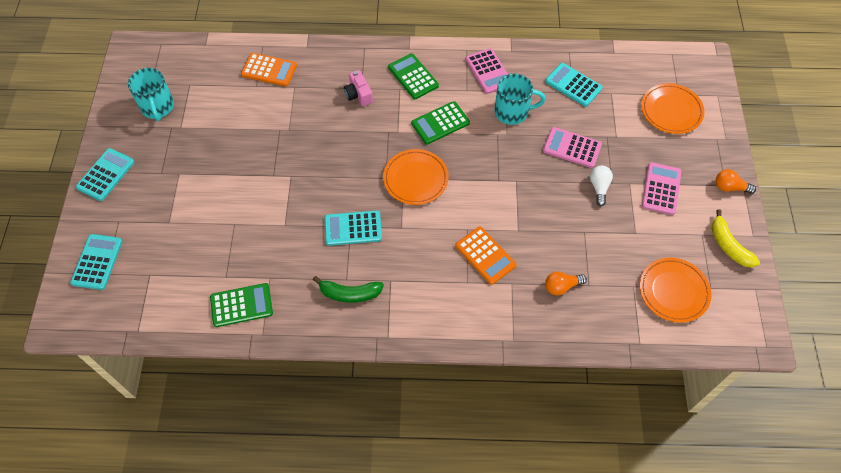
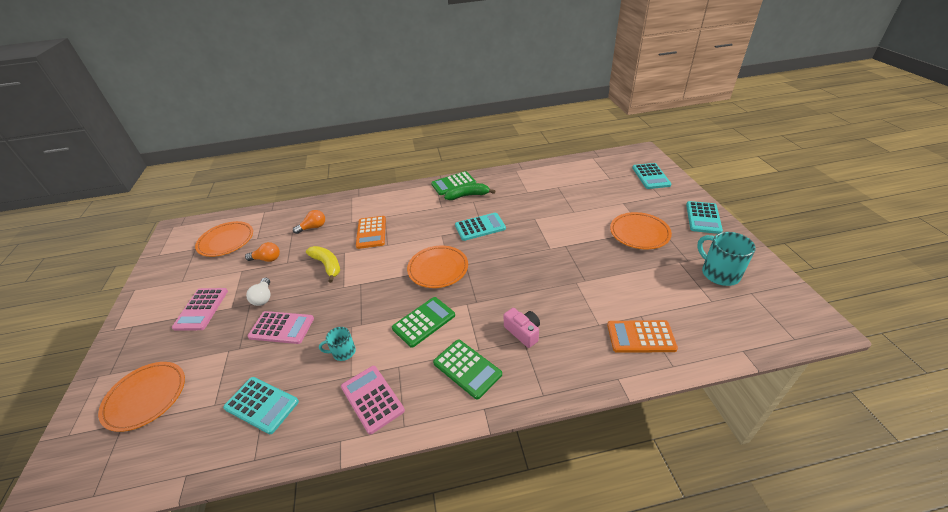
camera: 170 degrees right, 20 degrees down
(188, 171) = (639, 233): none -> orange plate
(241, 305) = (537, 178): green calculator -> green calculator (453, 184)
(485, 255) = (371, 232): orange calculator -> orange calculator turned 135 degrees counterclockwise
(512, 112) = (343, 352): turquoise mug -> turquoise mug, size x0.58
(728, 245) = (162, 278): yellow banana -> yellow banana (327, 265)
(729, 187) = (129, 325): orange light bulb -> orange light bulb (267, 259)

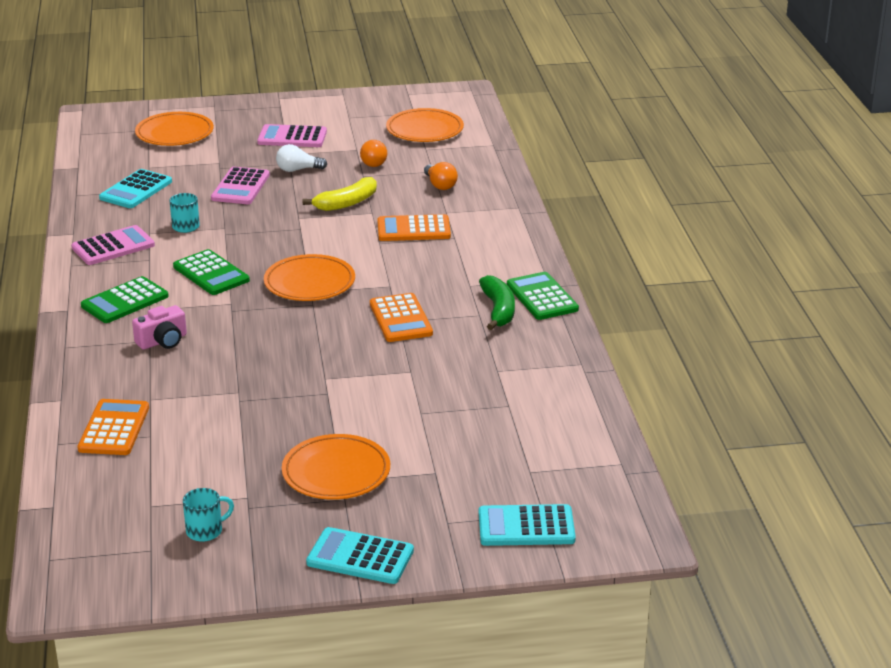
camera: 90 degrees right, 10 degrees down
(480, 227) = (401, 319): turquoise calculator -> orange calculator
(719, 273) = (205, 531): turquoise mug -> turquoise mug, size x0.58

